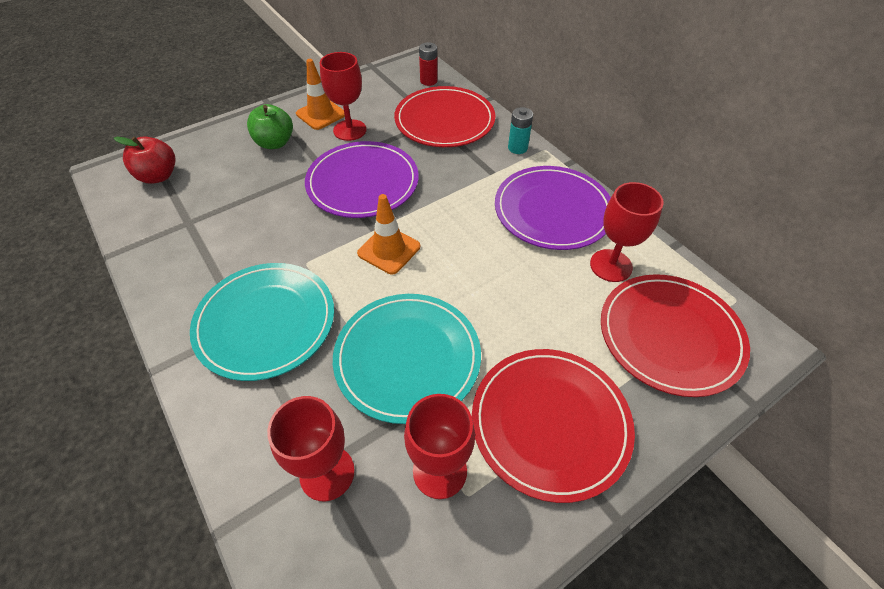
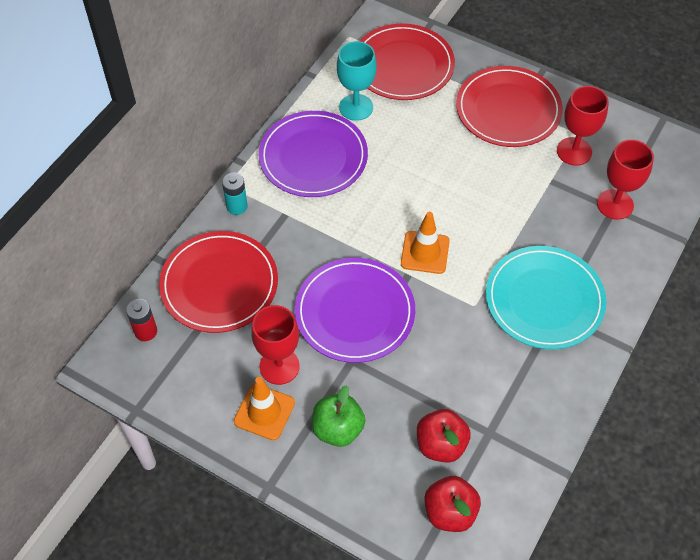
camera: 115 degrees left, 5 degrees up
(208, 190) = (441, 445): none -> red apple
(407, 358) = (513, 197): turquoise plate -> none
(611, 265) = (356, 107): red goblet -> turquoise goblet

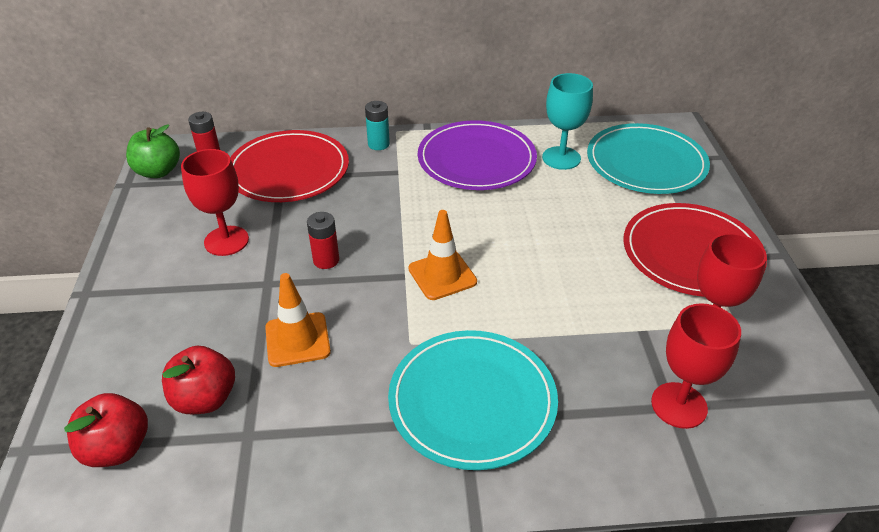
camera: 55 degrees right, 15 degrees down
(264, 412) = (169, 254): orange traffic cone -> orange traffic cone (297, 340)
(338, 429) = (178, 310): green apple -> green apple (158, 171)
(355, 312) = (326, 260): purple plate -> red battery
(403, 65) = (646, 163): red plate -> turquoise plate

